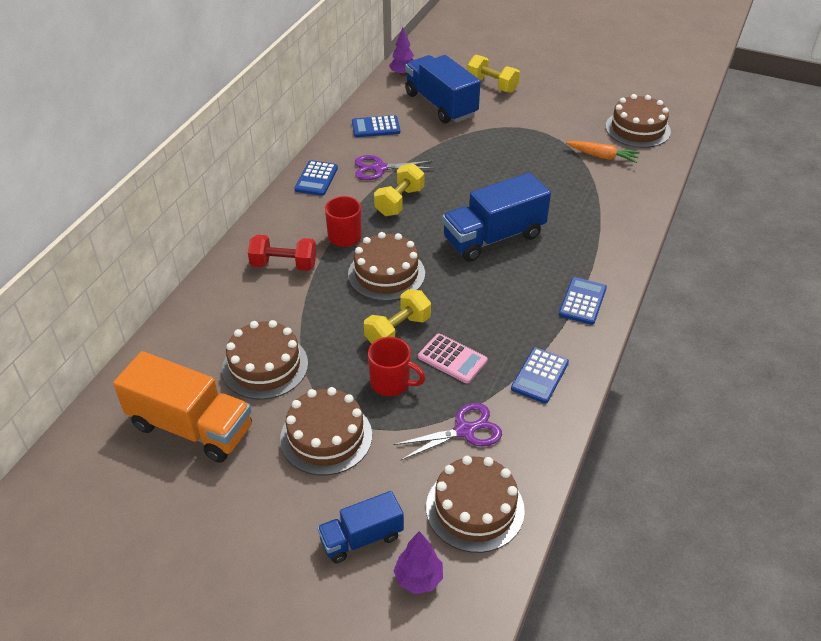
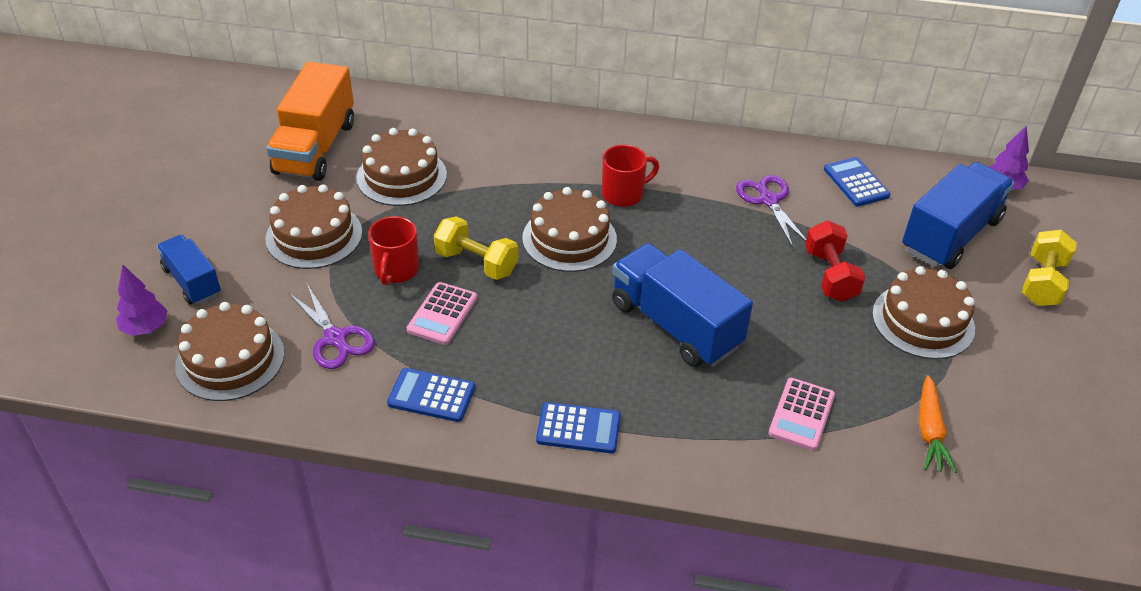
camera: 75 degrees right, 0 degrees up
(284, 265) = (556, 158): red dumbbell -> red dumbbell (830, 275)
(316, 179) = (719, 153): blue calculator -> none
(399, 202) = (709, 228): yellow dumbbell -> none
(583, 201) = (801, 414): none -> pink calculator
(637, 129) = (1040, 475): brown cake -> brown cake (923, 321)

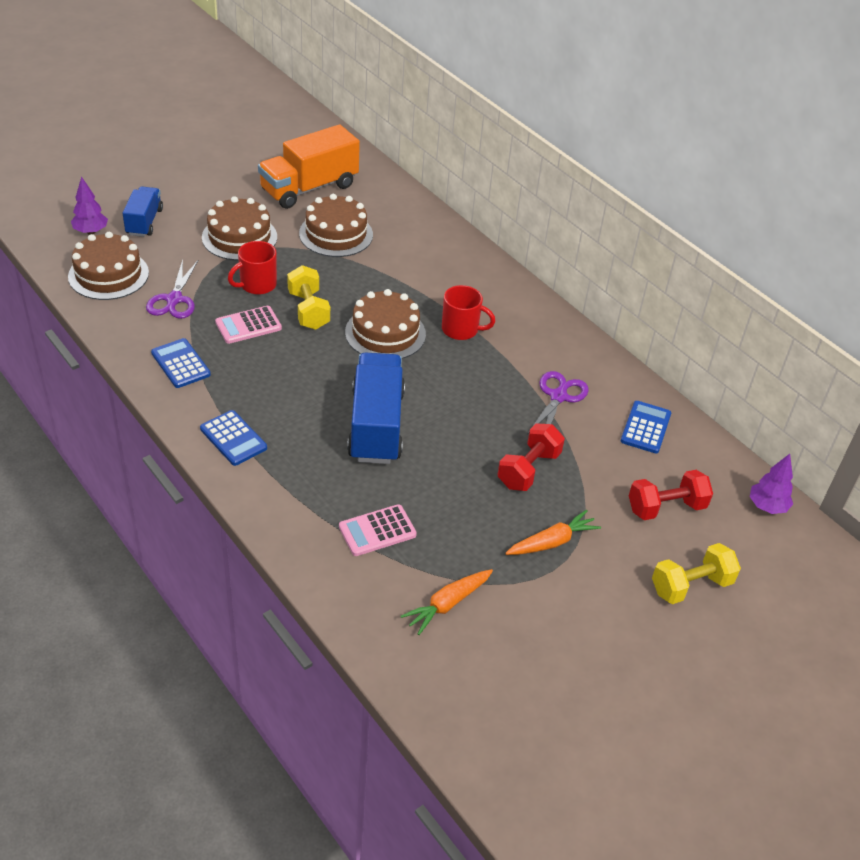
camera: 40 degrees right, 0 degrees up
(923, 321) = (552, 542): brown cake -> orange carrot
(950, 235) = (666, 507): blue truck -> red dumbbell

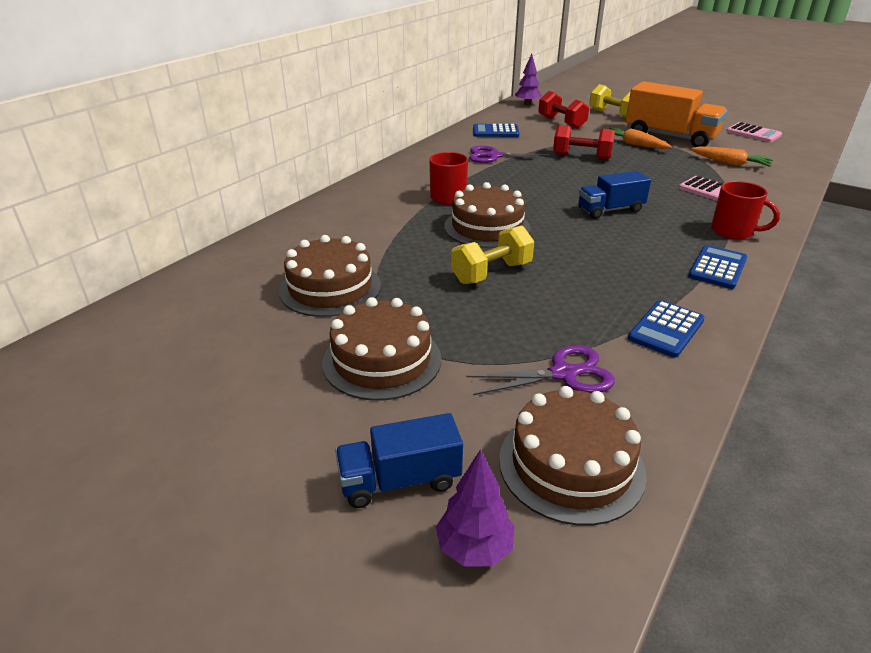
camera: 105 degrees left, 10 degrees down
(248, 325) = (554, 303): pink calculator -> pink calculator (753, 133)
(257, 285) = (476, 317): red mug -> red mug (733, 231)
(309, 188) = (223, 333): orange truck -> orange truck (670, 137)
(376, 425) = (610, 210): blue truck -> blue truck, size x0.58

